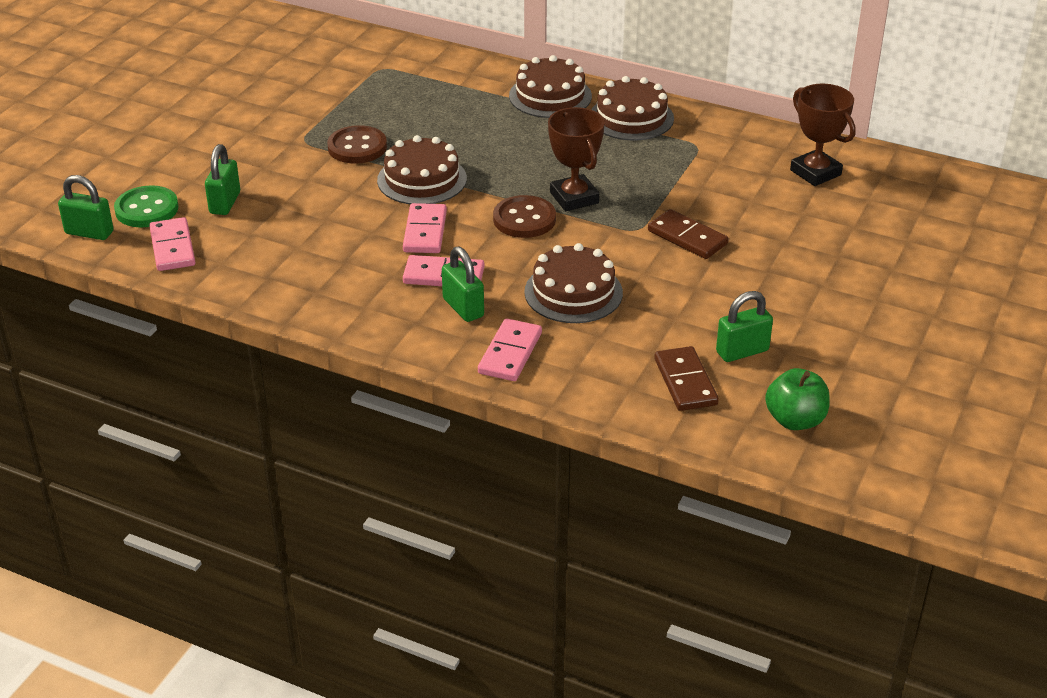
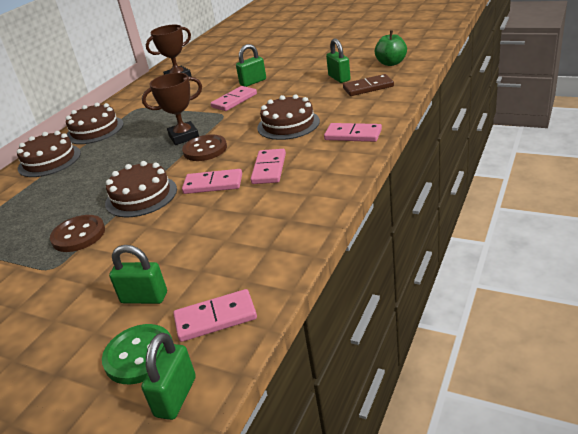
camera: 85 degrees left, 5 degrees down
(463, 308) = (306, 156): green padlock -> green padlock (253, 82)
(687, 237) = (234, 101): brown domino -> pink domino

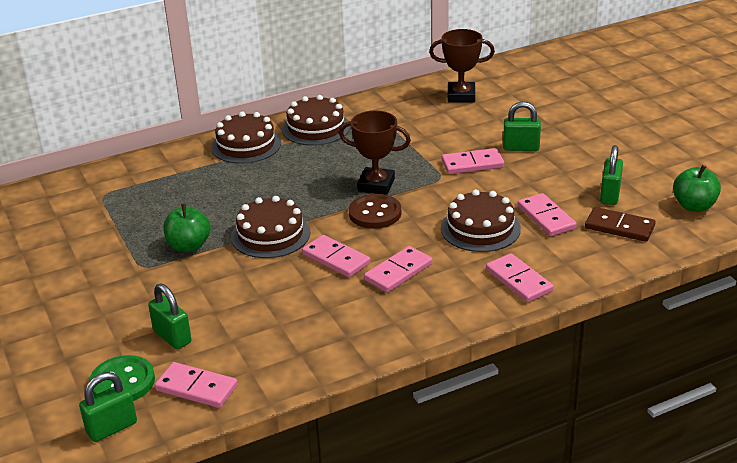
camera: 35 degrees right, 0 degrees up
(78, 235) = (189, 246): brown button -> green apple
(319, 102) = (546, 217): none -> pink domino

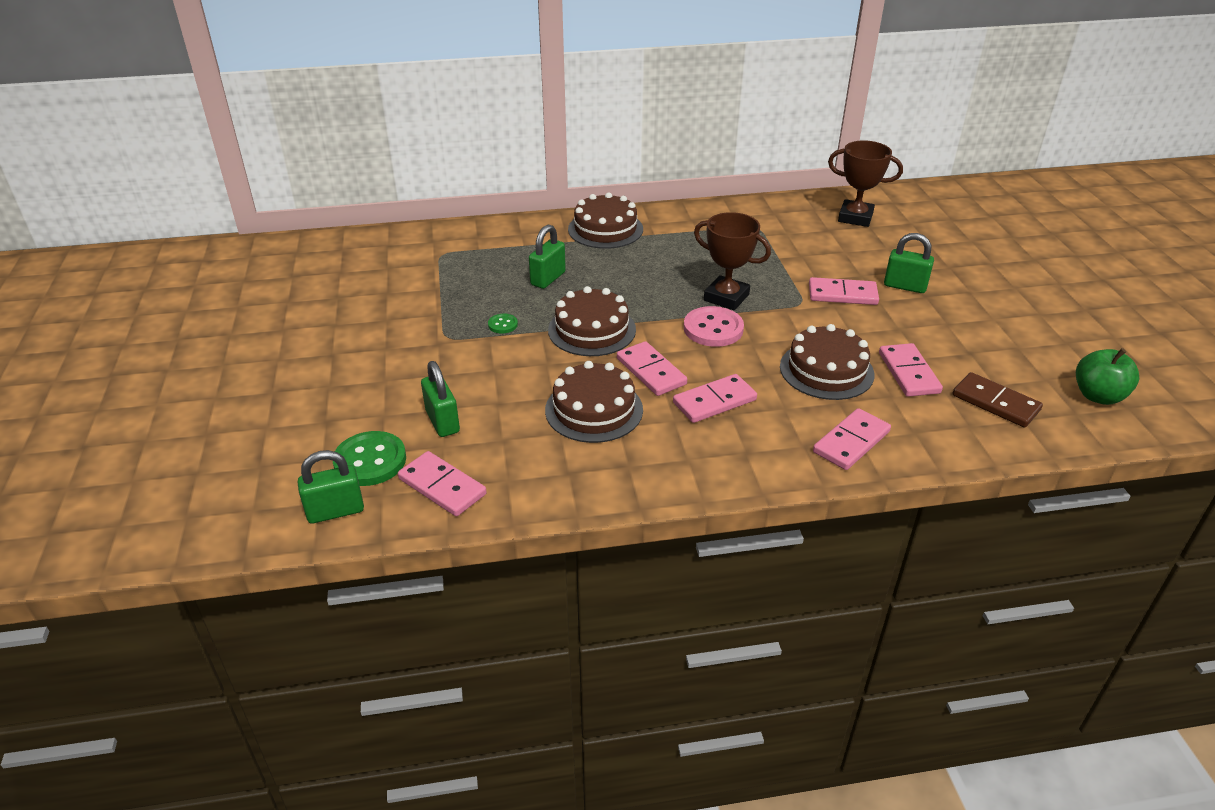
camera: 15 degrees right, 5 degrees up
(189, 246) = (503, 324): green apple -> green button
(316, 128) = (685, 224): brown cake -> brown cake (594, 410)
(375, 213) = (713, 329): brown button -> pink button
(519, 280) = (851, 442): pink domino -> pink domino turned 60 degrees clockwise
(610, 195) = (995, 361): green padlock -> green padlock (548, 279)

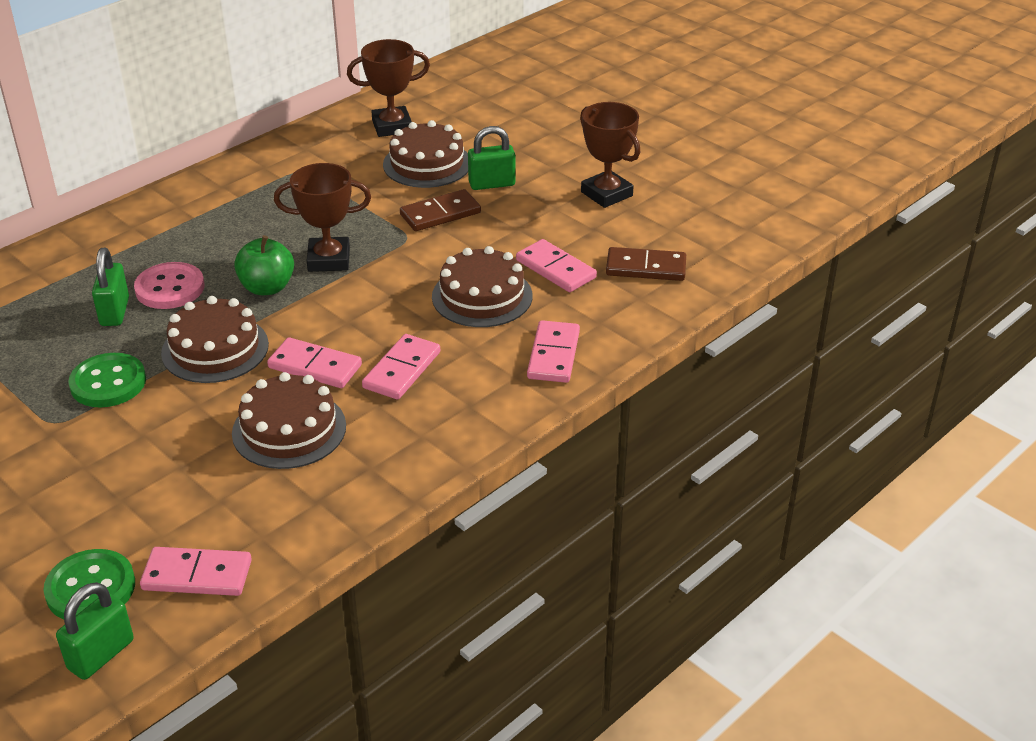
camera: 35 degrees left, 0 degrees up
(442, 422) = (135, 512): green padlock -> none
(503, 324) = (108, 383): green button -> green button, size x2.00
(605, 229) = (132, 231): brown cake -> brown cake (427, 164)
(713, 329) = (342, 298): pink button -> pink button (170, 288)
(842, 294) = (440, 214): pink domino -> brown domino
(1004, 328) = (606, 194): none -> brown trophy
(1098, 396) = (720, 228): green apple -> green apple (267, 287)

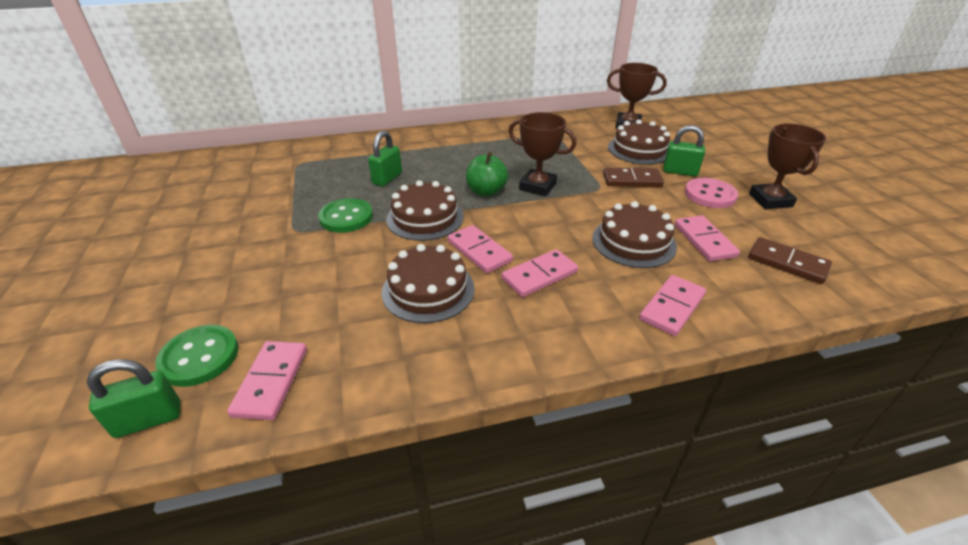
camera: 30 degrees right, 0 degrees up
(170, 288) = (428, 175): pink button -> pink button (710, 195)
(197, 575) = (271, 381): pink domino -> pink domino turned 60 degrees clockwise

